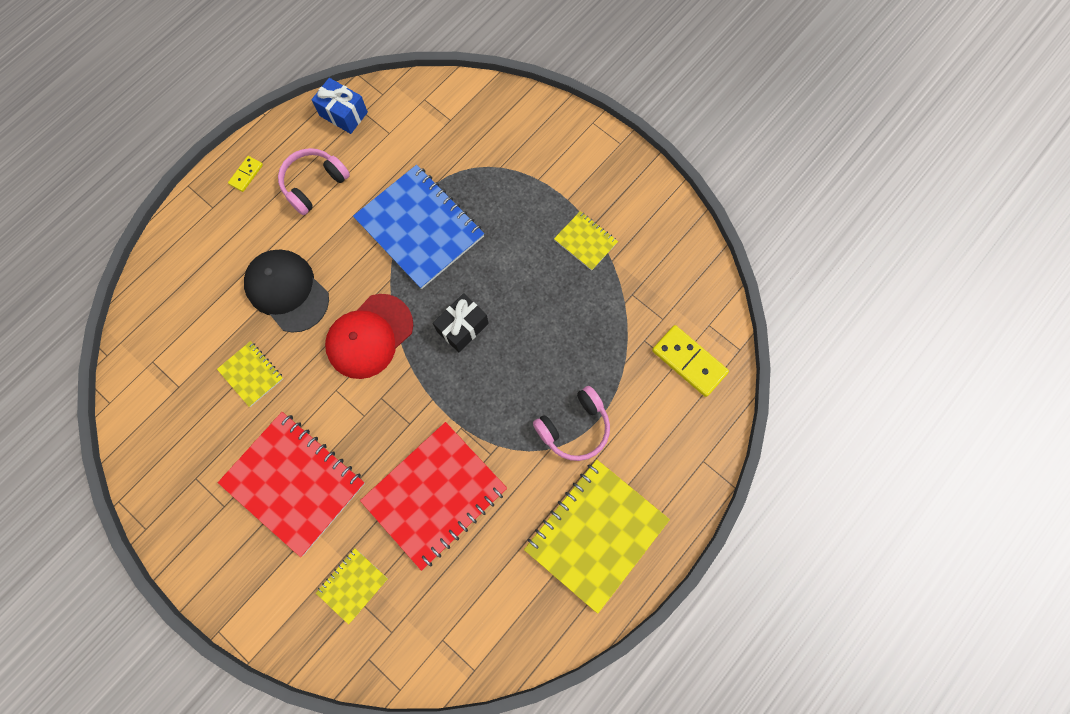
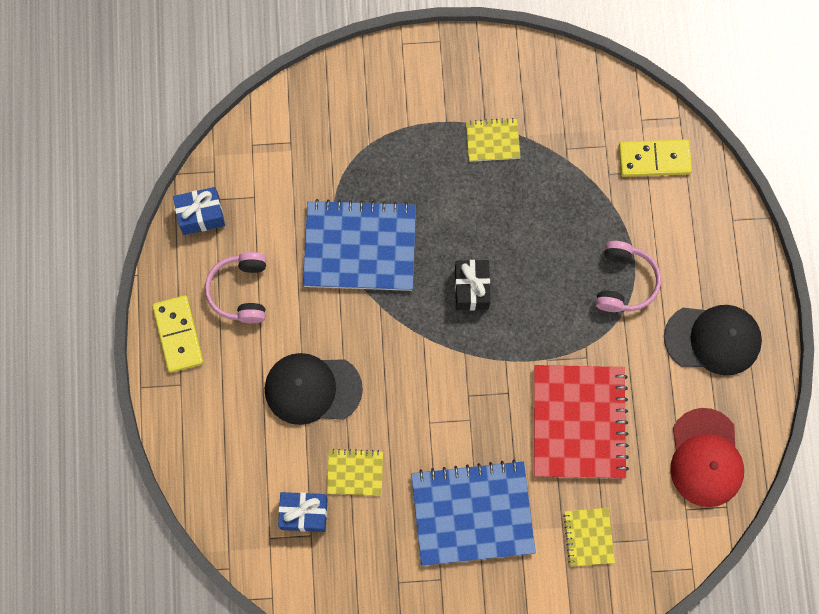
camera: 45 degrees left, 0 degrees up
(190, 368) = (304, 514): none -> blue gift
(246, 174) = (178, 335): yellow domino -> yellow domino, size x1.88
(294, 483) = (472, 514): red notebook -> blue notebook
(369, 336) = (411, 361): red cap -> red cap (705, 458)
(596, 534) = (713, 339): yellow notebook -> black cap

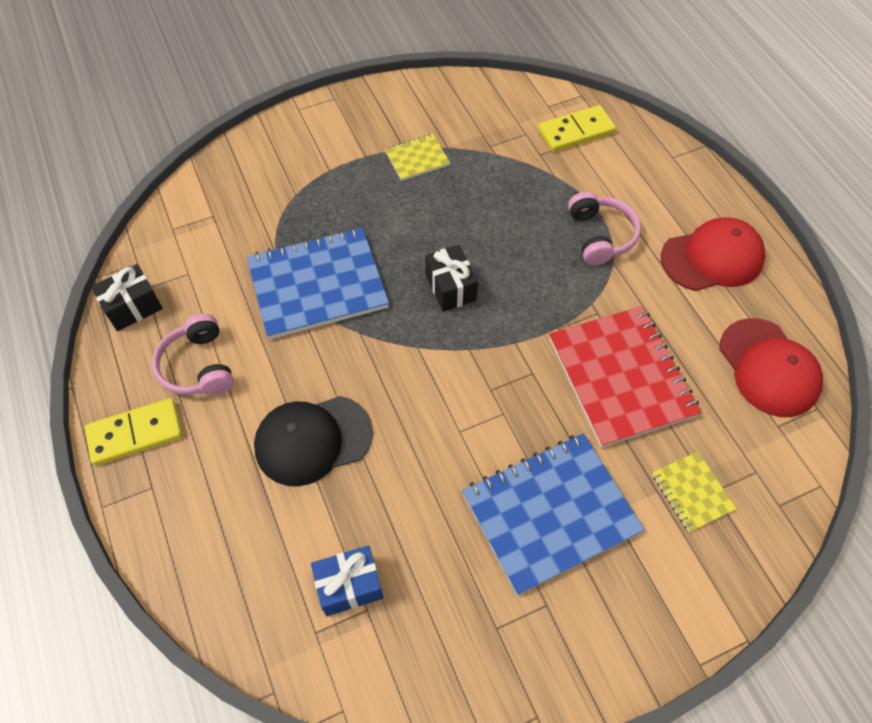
camera: 20 degrees left, 15 degrees down
(178, 335) = (135, 433): yellow domino -> yellow domino turned 75 degrees counterclockwise
(201, 215) = (133, 307): blue gift -> black gift
(355, 473) = (395, 515): yellow notebook -> none
(713, 339) = (712, 258): black cap -> red cap

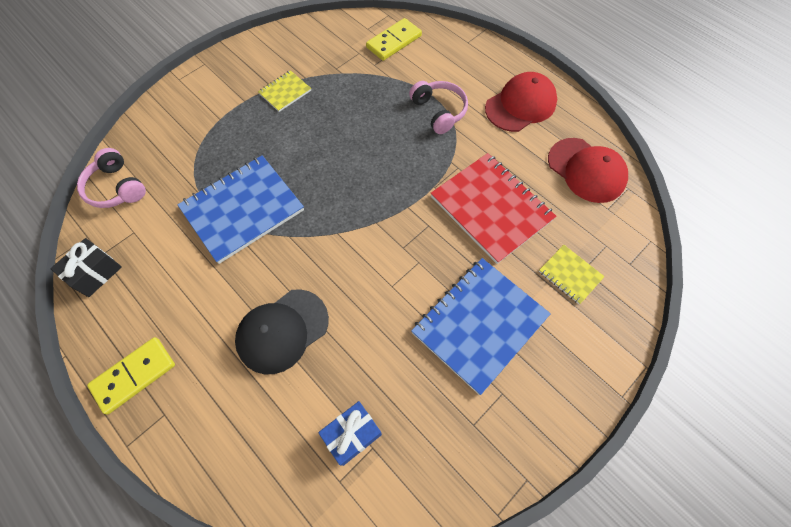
camera: 20 degrees left, 5 degrees up
(198, 366) = (168, 303): pink headphones -> pink headphones (116, 187)
(450, 287) = (345, 181): black gift -> none

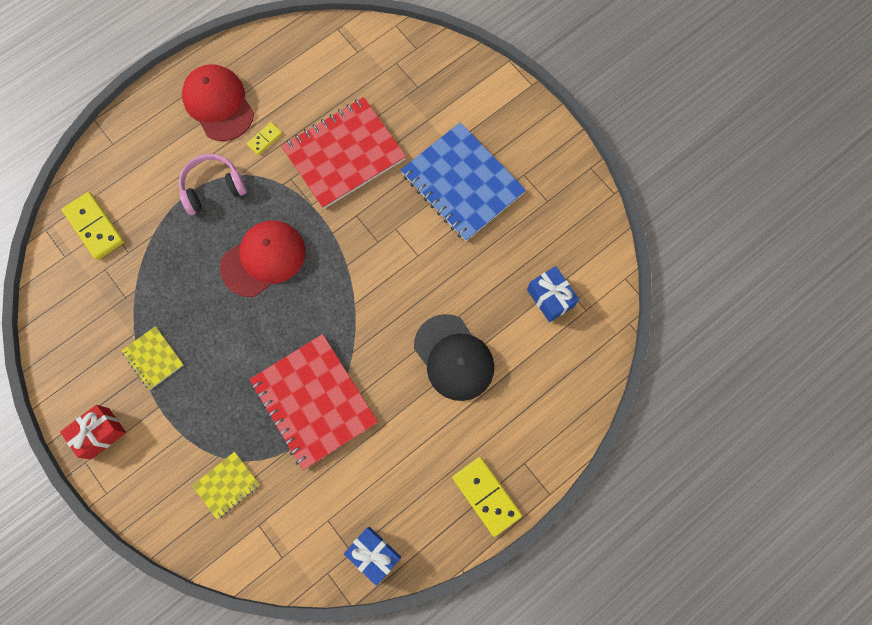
camera: 85 degrees left, 10 degrees up
(96, 273) = (374, 554): black gift -> blue gift
(116, 187) = (265, 549): pink headphones -> none
(225, 69) = (100, 433): none -> red gift
(243, 209) = (314, 401): blue notebook -> red notebook
(493, 143) = (265, 139): none -> yellow domino
(570, 275) = (422, 99): yellow notebook -> yellow notebook (227, 485)
(586, 170) = (311, 60): red cap -> red cap (263, 259)

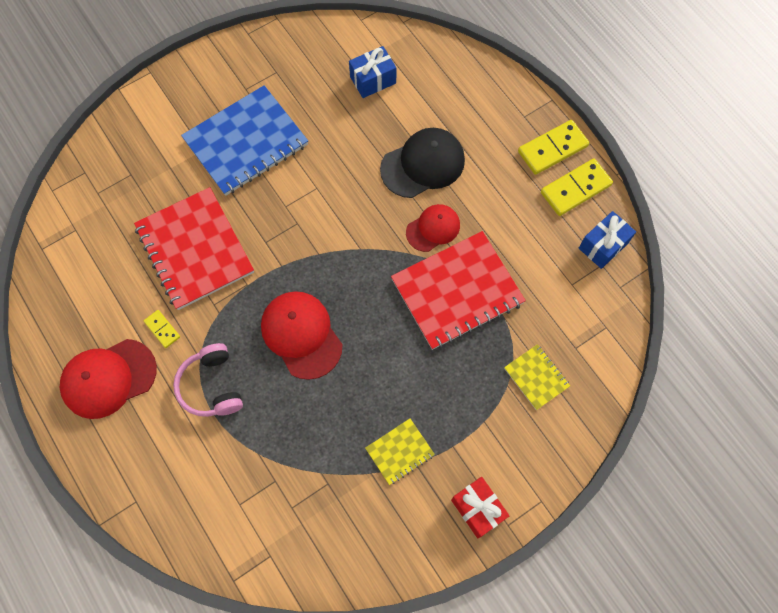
camera: 85 degrees left, 5 degrees down
(95, 227) = (238, 520): yellow domino -> yellow domino (575, 189)
(381, 373) = (433, 228): none -> red cap

